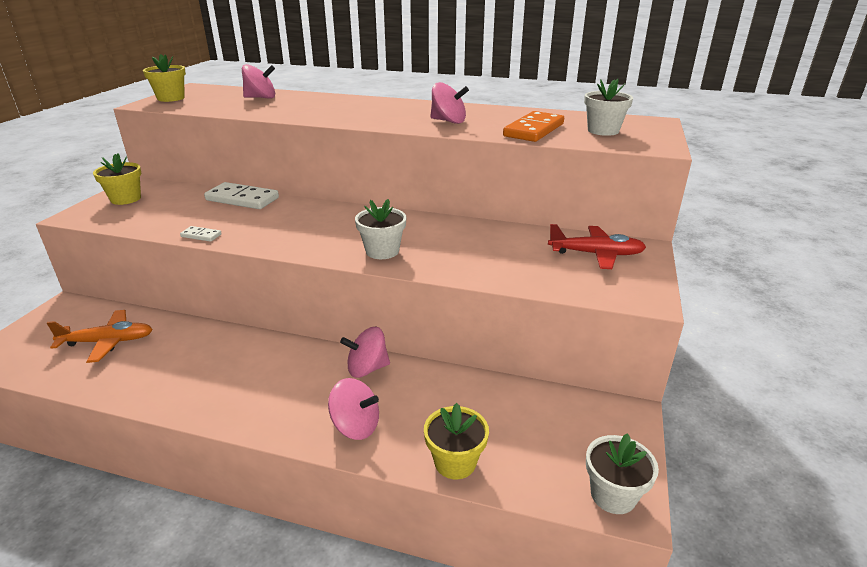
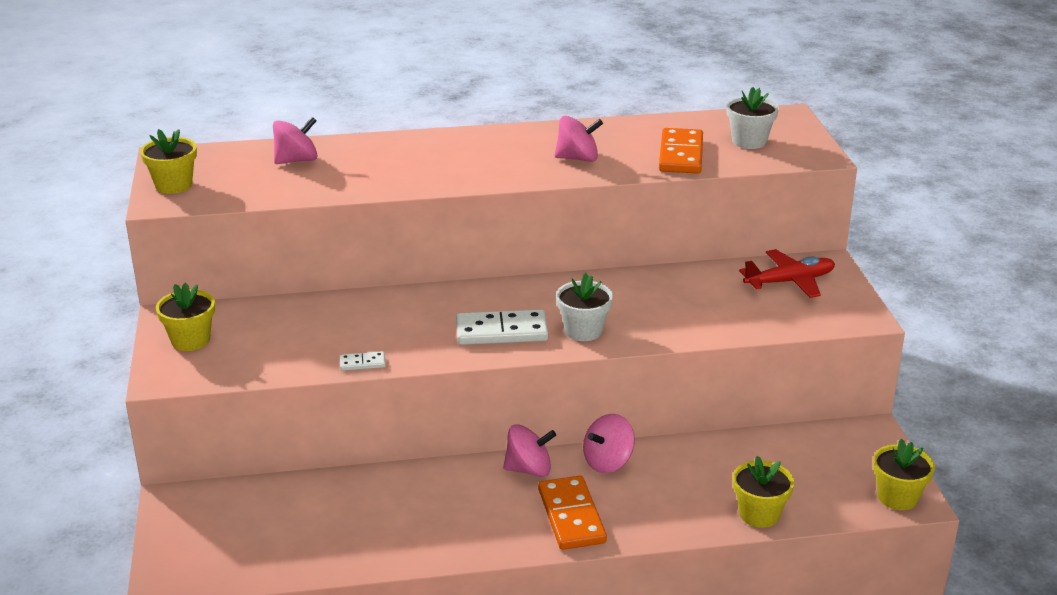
camera: 25 degrees left, 0 degrees up
(108, 342) = (292, 520): orange plane -> none
(242, 199) = (344, 304): white domino -> white domino (501, 331)
(293, 405) = (571, 516): none -> orange domino
(355, 426) = (648, 514): pink spinning top -> pink spinning top (529, 469)
(613, 495) = (897, 497): white flower pot -> yellow flower pot

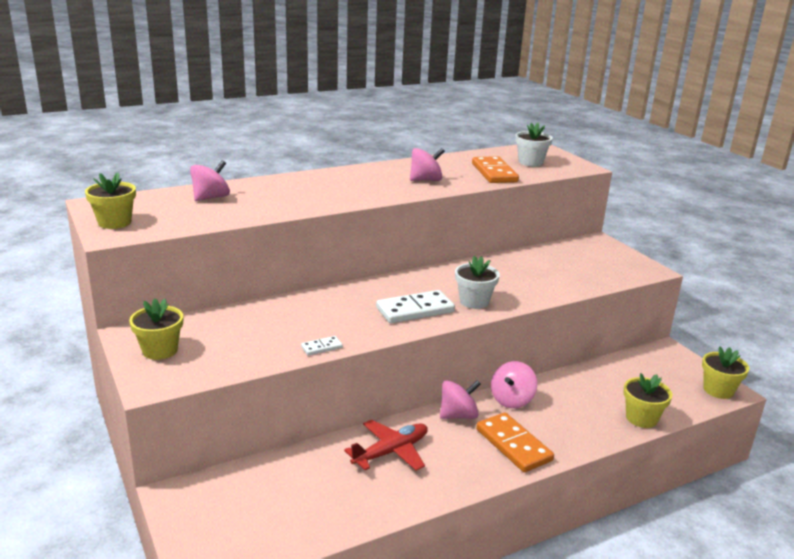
camera: 20 degrees left, 5 degrees down
(790, 281) = (585, 254): red plane -> red plane (391, 452)

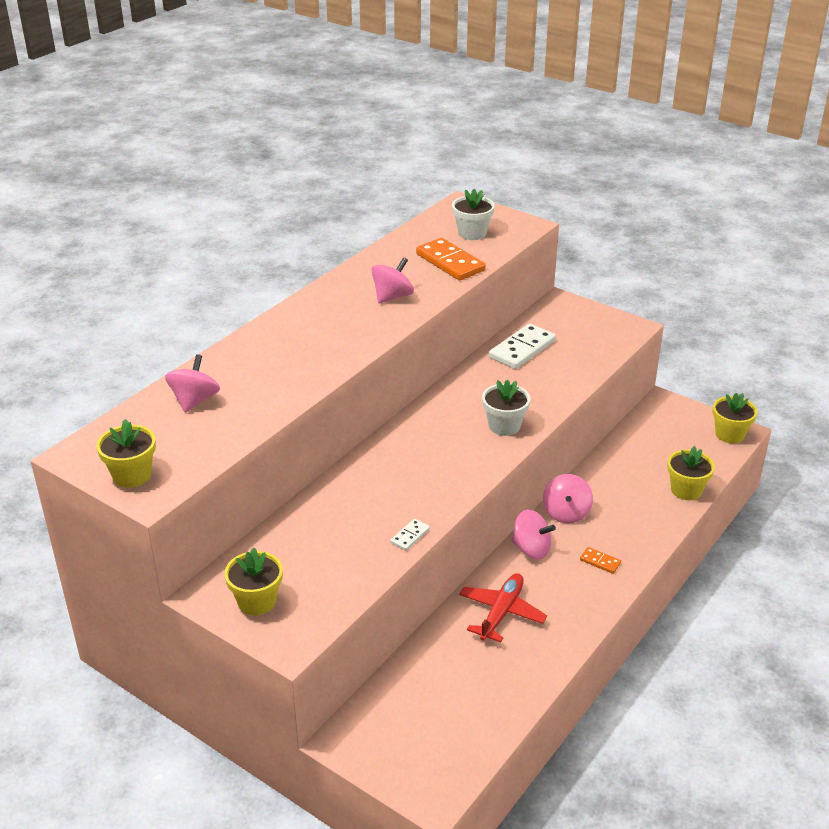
camera: 25 degrees left, 10 degrees up
(415, 310) = (458, 457): white domino -> white domino (522, 349)
(458, 415) = (531, 549): pink spinning top -> pink spinning top turned 75 degrees clockwise
(513, 445) = (600, 562): orange domino -> orange domino, size x0.48

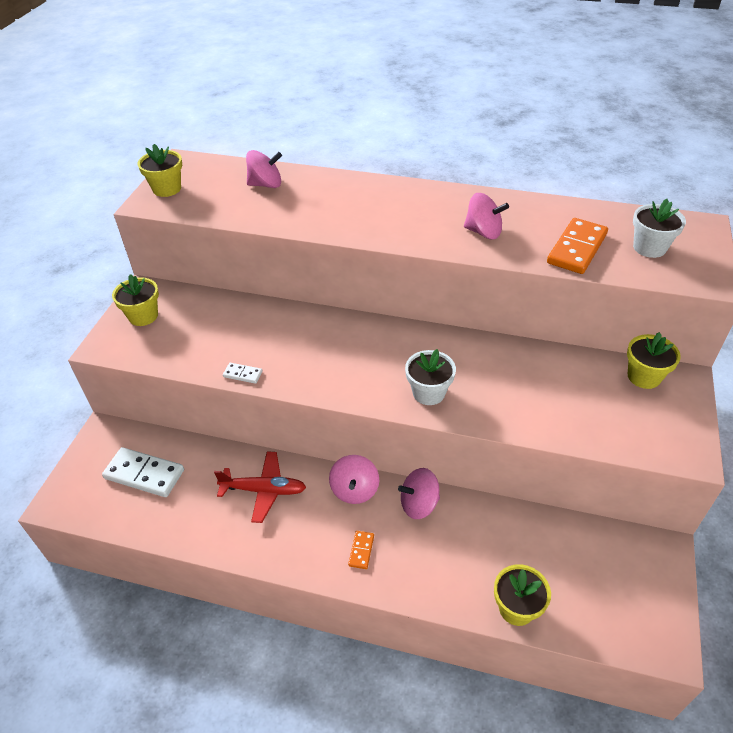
camera: 70 degrees right, 10 degrees up
(522, 349) = (567, 372): white domino -> white domino (144, 474)
(730, 434) = (654, 637): yellow flower pot -> yellow flower pot (644, 376)

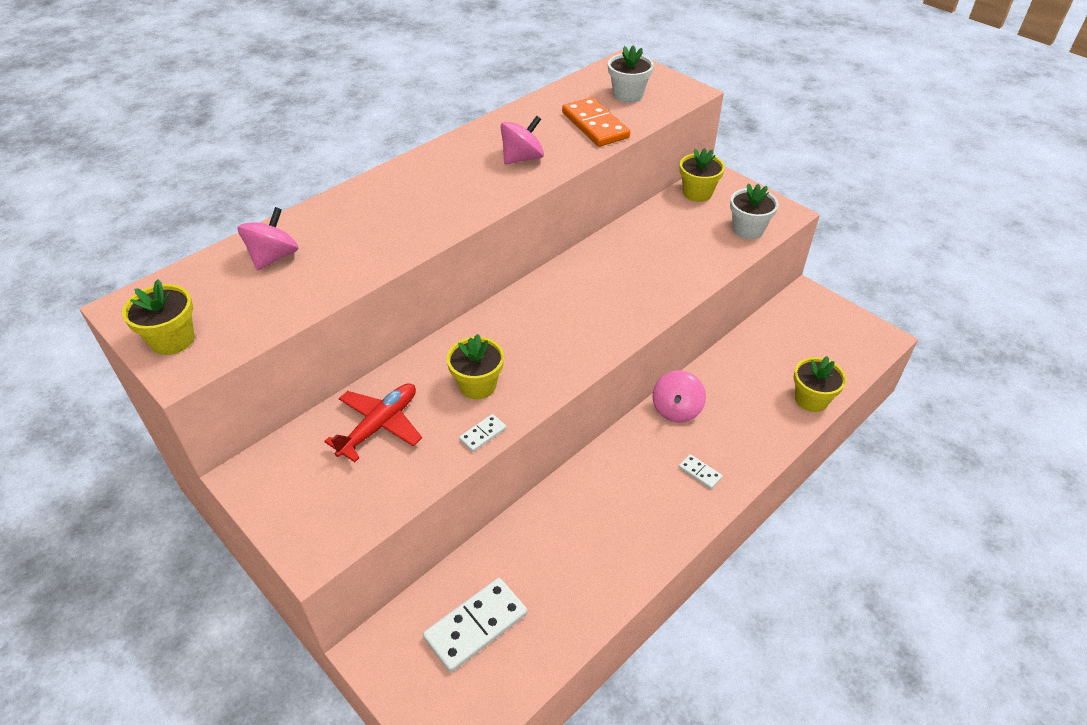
camera: 60 degrees left, 0 degrees up
(143, 316) = (296, 492): yellow flower pot -> yellow flower pot (477, 385)
(264, 490) = (580, 519): red plane -> red plane (379, 425)
(354, 490) = (630, 447): pink spinning top -> none
(361, 550) = (699, 473): orange domino -> white domino
(428, 392) = (620, 313): white flower pot -> white flower pot (748, 230)

